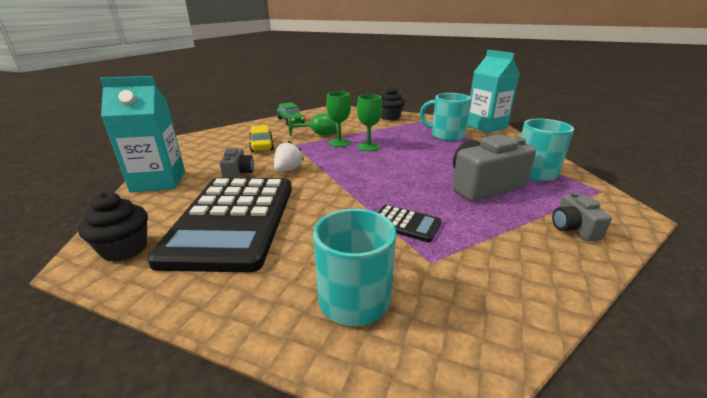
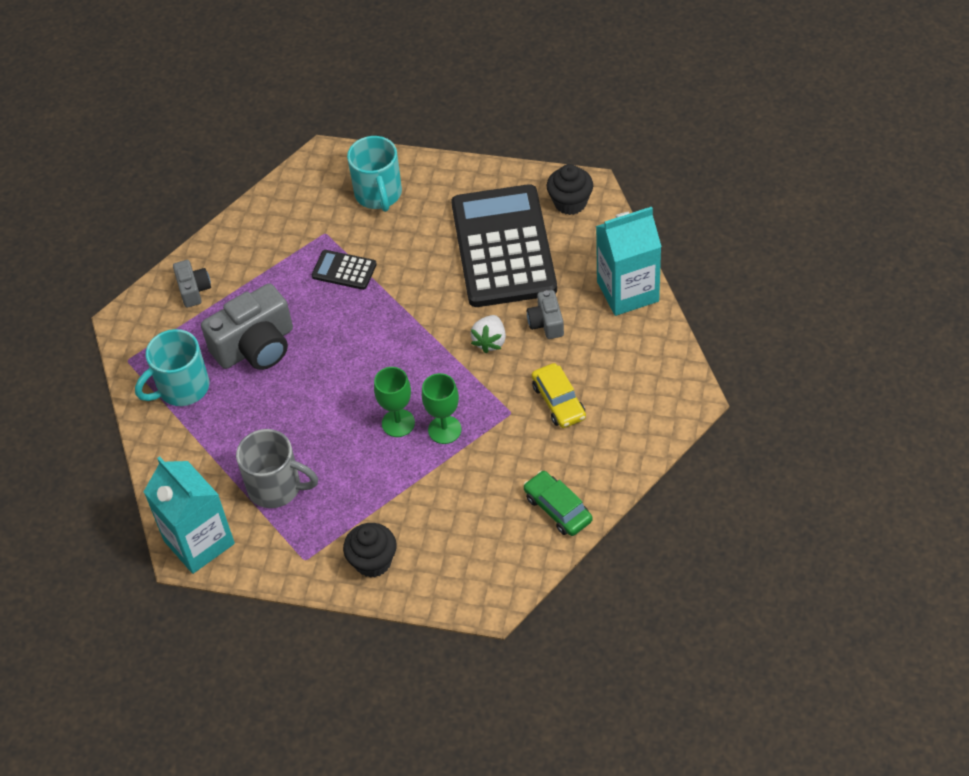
camera: 175 degrees right, 25 degrees up
(319, 134) = (485, 455): green goblet -> none
(446, 135) = (277, 487): turquoise mug -> grey mug

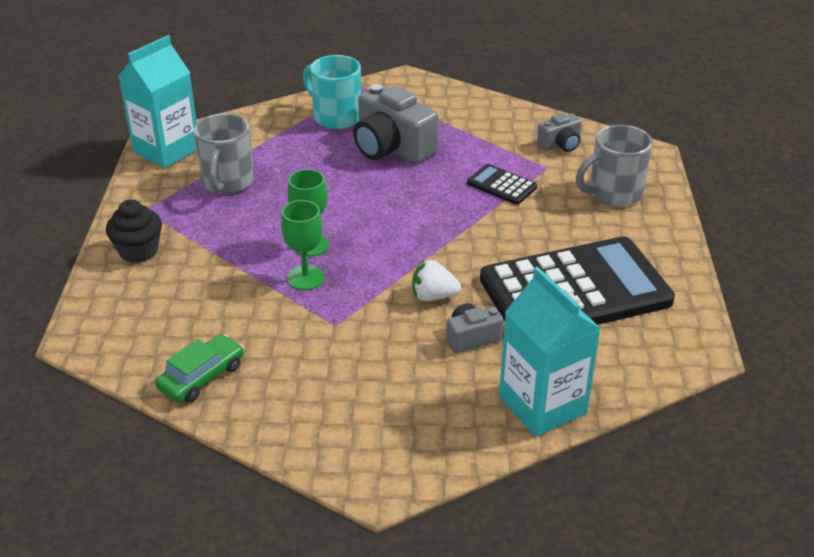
camera: 75 degrees right, 15 degrees down
(193, 290) = (450, 106): grey camera -> grey camera (560, 144)
(344, 270) = (501, 185): black calculator -> black calculator turned 60 degrees counterclockwise
(379, 194) = (613, 193): turquoise mug -> grey mug
(558, 401) = (356, 361): yellow car -> none
(570, 202) = (668, 337): black cupcake -> none

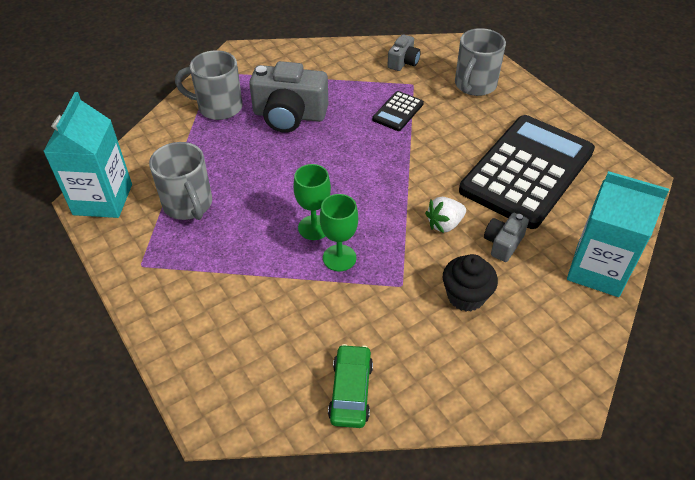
camera: 35 degrees left, 10 degrees up
(138, 251) = (177, 306): black cupcake -> black cupcake (466, 296)
(335, 117) = (218, 107): turquoise mug -> grey mug
(501, 185) = (398, 112): black calculator -> black calculator turned 60 degrees counterclockwise

